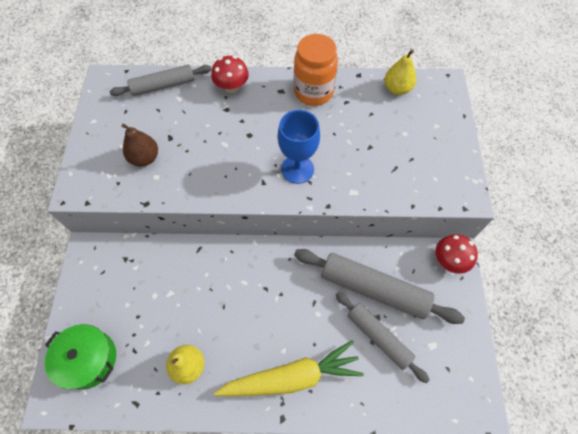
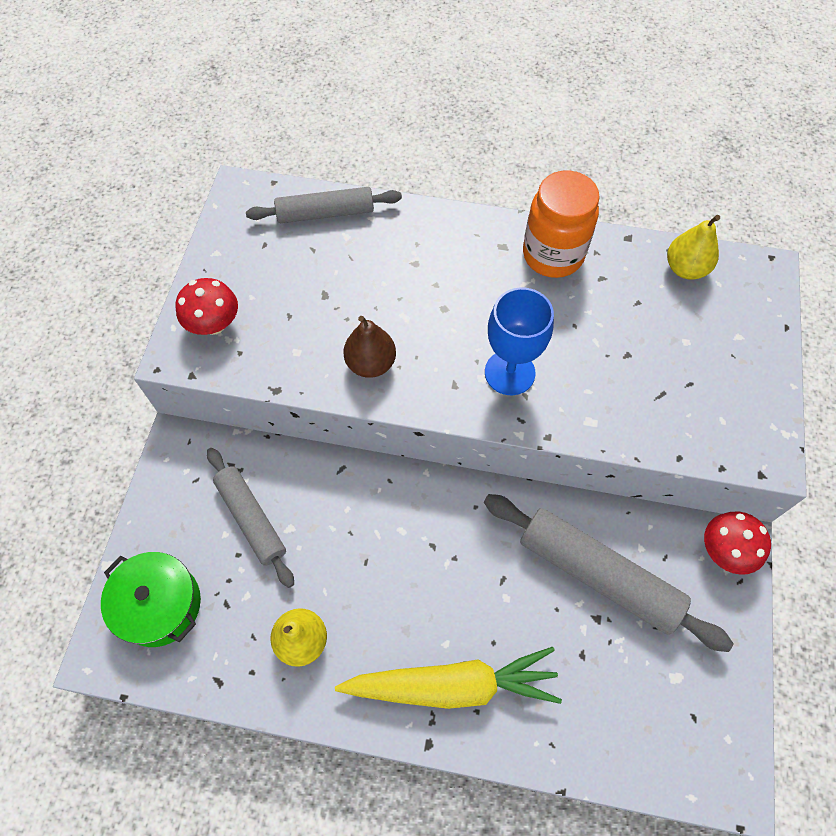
camera: 10 degrees right, 0 degrees up
(145, 158) = (283, 321): brown pear -> brown pear (371, 363)
(232, 87) = (428, 229): red mushroom -> red mushroom (214, 324)
(378, 337) = (593, 649): grey rolling pin -> grey rolling pin (251, 519)

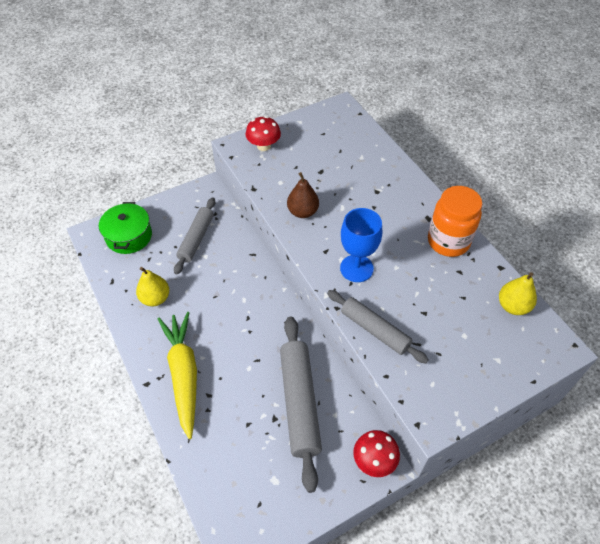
camera: 50 degrees right, 10 degrees down
(325, 213) = (365, 141): grey rolling pin -> grey rolling pin (375, 330)
(452, 685) = (183, 374): yellow carrot -> yellow carrot turned 150 degrees counterclockwise

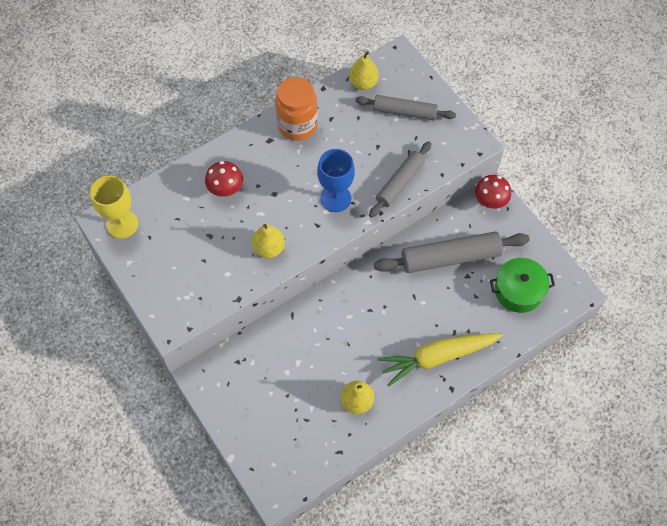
camera: 95 degrees left, 10 degrees up
(129, 236) = (276, 449): green pot -> green pot (518, 291)
(196, 239) = (275, 375): grey rolling pin -> grey rolling pin (404, 112)
(264, 146) = (171, 296): red mushroom -> red mushroom (226, 188)
(303, 212) = (269, 248): brown pear -> yellow pear
(337, 117) = (122, 224): none -> yellow goblet

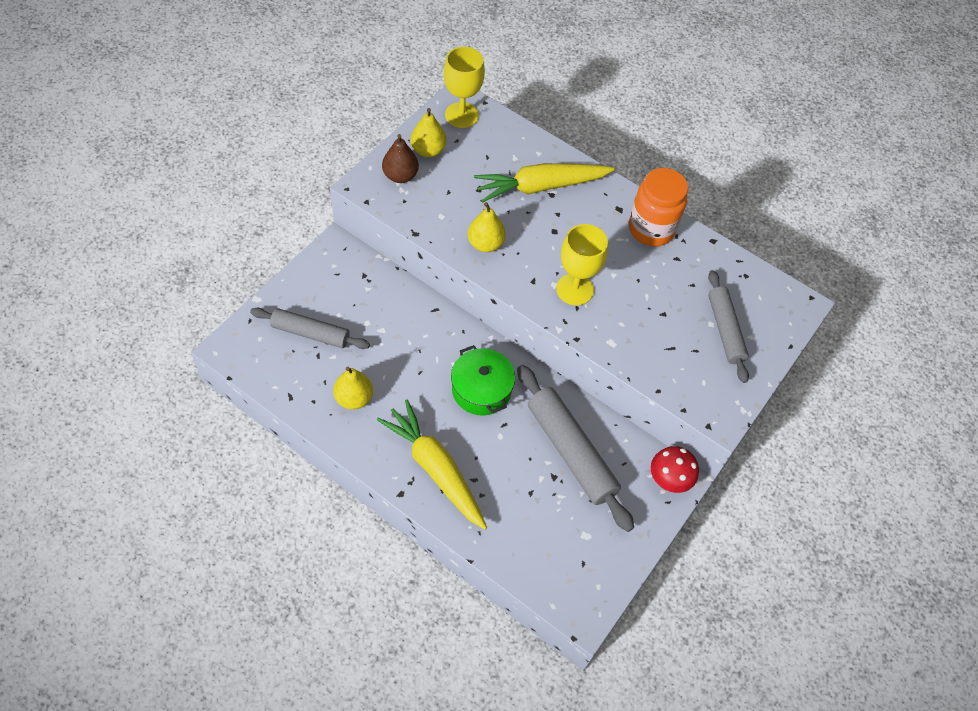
camera: 65 degrees right, 5 degrees down
(171, 293) = (400, 176): none -> brown pear
(226, 188) = (540, 187): red mushroom -> yellow carrot
(335, 198) = (575, 289): blue goblet -> yellow goblet
(363, 83) = (741, 278): yellow pear -> yellow pear (428, 150)
(400, 183) = (625, 348): grey rolling pin -> grey rolling pin (310, 333)
(518, 291) = (557, 541): green pot -> green pot (481, 389)

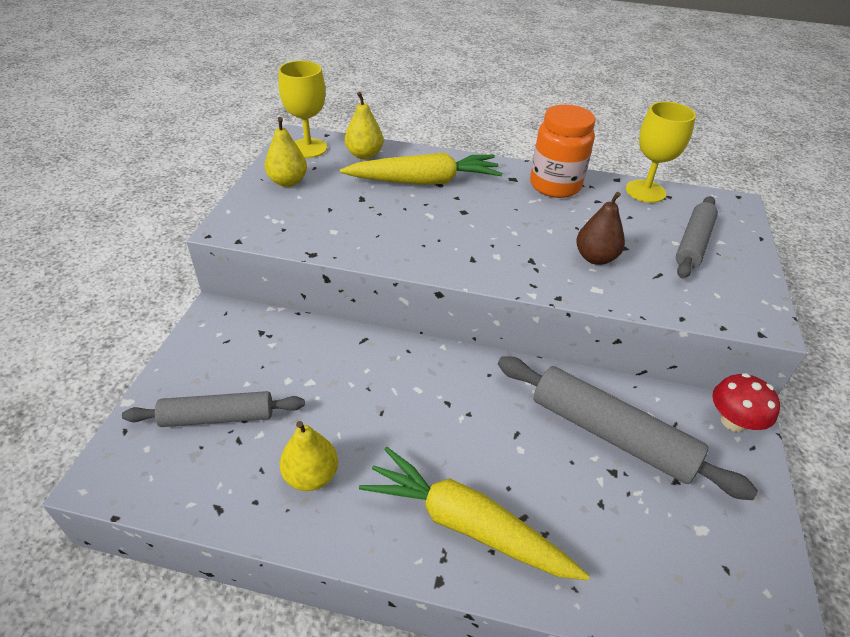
camera: 20 degrees left, 15 degrees down
(400, 176) = (267, 209): brown pear -> brown pear (595, 258)
(481, 389) = (466, 405): green pot -> none
(485, 244) = (398, 241): yellow pear -> yellow pear (364, 155)
(540, 187) = (424, 181): yellow carrot -> yellow carrot turned 150 degrees counterclockwise
(575, 289) = (521, 253): yellow goblet -> yellow goblet (645, 191)
(725, 330) = (693, 243): grey rolling pin -> grey rolling pin turned 60 degrees clockwise

